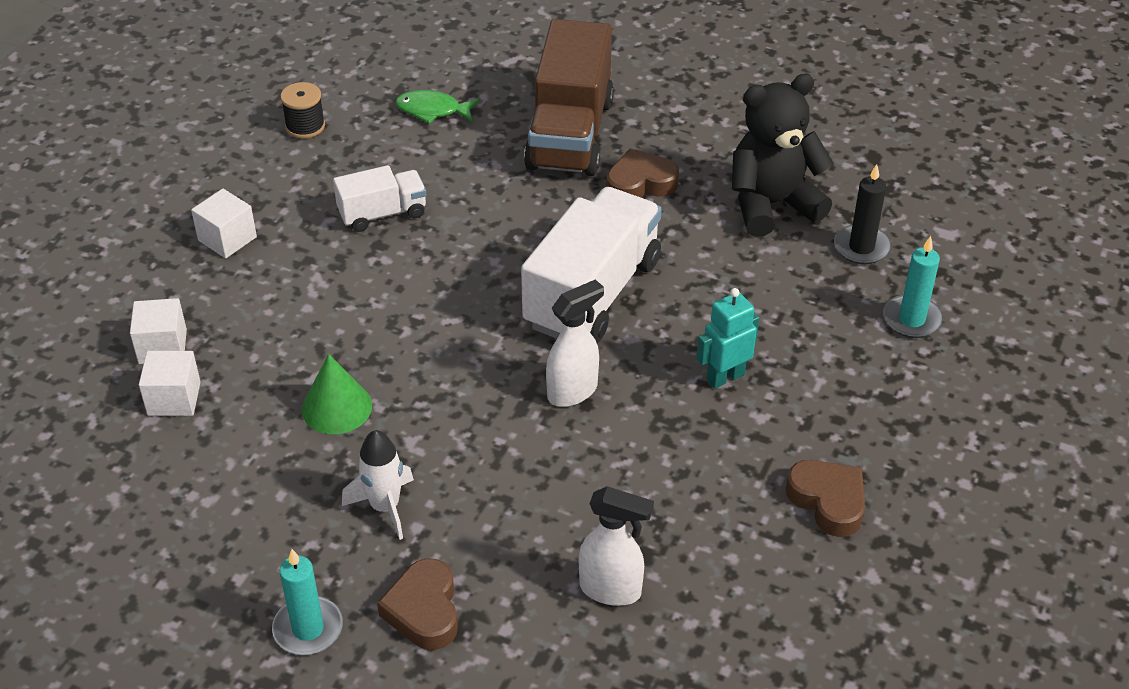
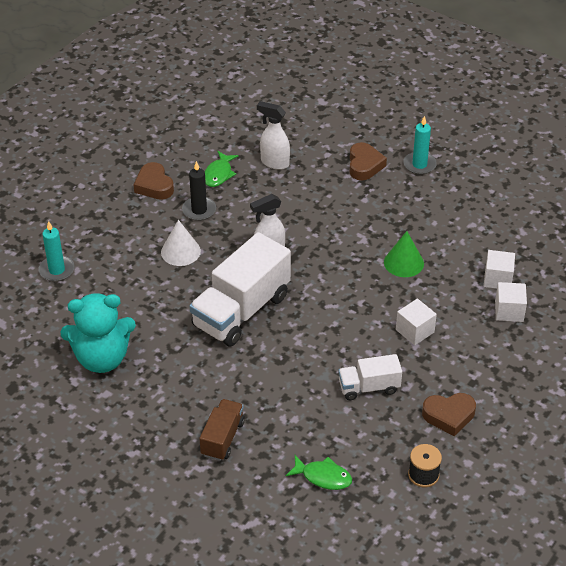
camera: 170 degrees left, 0 degrees up
(227, 239) = (476, 382): white cube -> white cube (415, 331)
(385, 507) = (380, 210): white rocket -> none
(570, 134) = (222, 438): brown truck -> brown truck, size x0.53
(640, 183) = (185, 387): brown heart -> brown heart (449, 416)
(714, 545) = (219, 174): none -> green fish
(725, 377) = (180, 251): turquoise robot -> white cone
(772, 204) = (102, 358): black teddy bear -> turquoise teddy bear
(861, 247) = (60, 319): black candle -> black candle (199, 210)

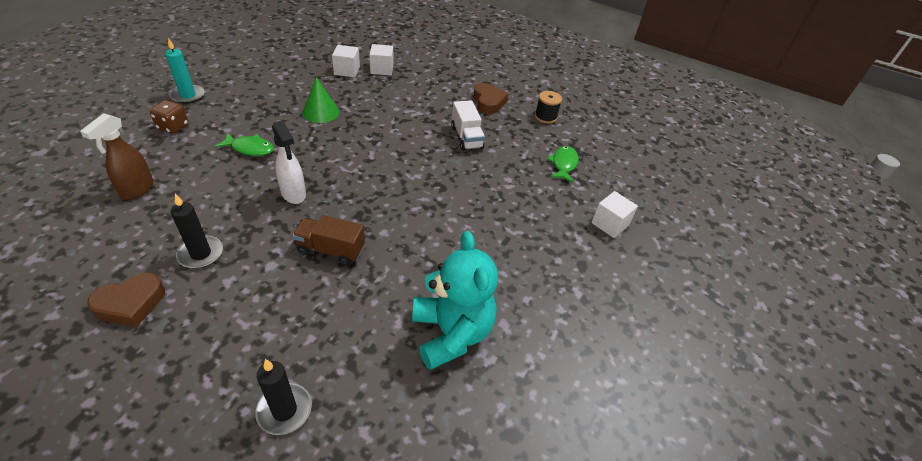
camera: 100 degrees left, 0 degrees up
(57, 270) = (284, 410): turquoise candle -> black candle
(180, 251) = (273, 268): white cone -> none
(219, 174) = (136, 237): green fish -> green fish (250, 148)
(222, 438) = (541, 224): brown truck -> brown truck (331, 250)
(241, 311) = (376, 214): white truck -> none
(274, 163) = (137, 190): white spray bottle -> brown spray bottle
(364, 165) = (173, 127): brown heart -> brown dice
(415, 331) = (403, 111): white cube -> white cube (610, 224)

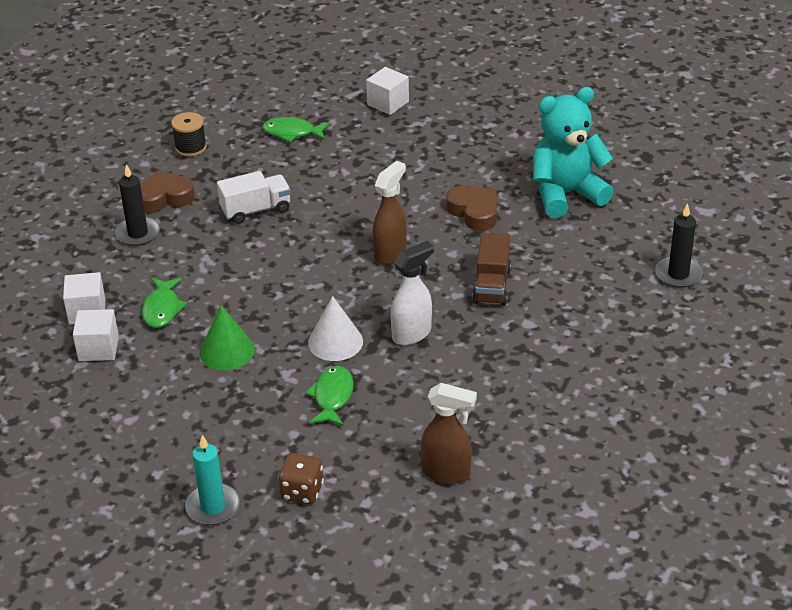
camera: 90 degrees left, 5 degrees down
(131, 304) = (614, 406): brown heart -> brown heart (474, 212)
(201, 254) = (531, 379): black candle -> black candle (138, 233)
(305, 156) = (335, 342): none -> white cone
(373, 93) = (162, 309): none -> green fish
(395, 196) = (390, 253): none -> brown spray bottle

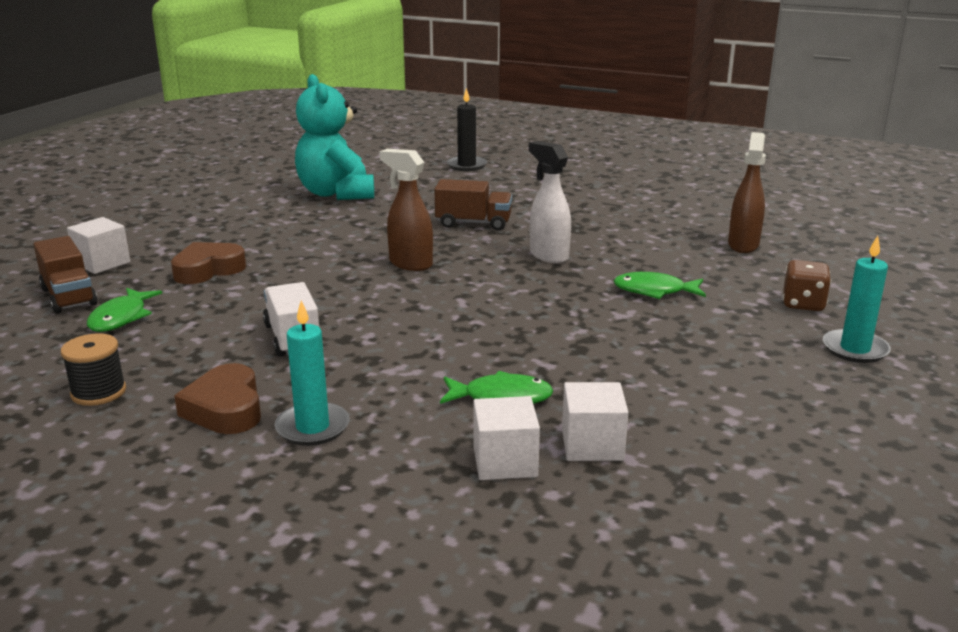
camera: 90 degrees left, 15 degrees down
(138, 233) = (312, 427): black candle -> turquoise candle
(227, 351) = (586, 349): green cone -> none
(327, 104) = (69, 297): none -> brown truck
(335, 342) = (564, 290): white cone -> none
(474, 212) = (350, 227): brown heart -> brown heart (208, 270)

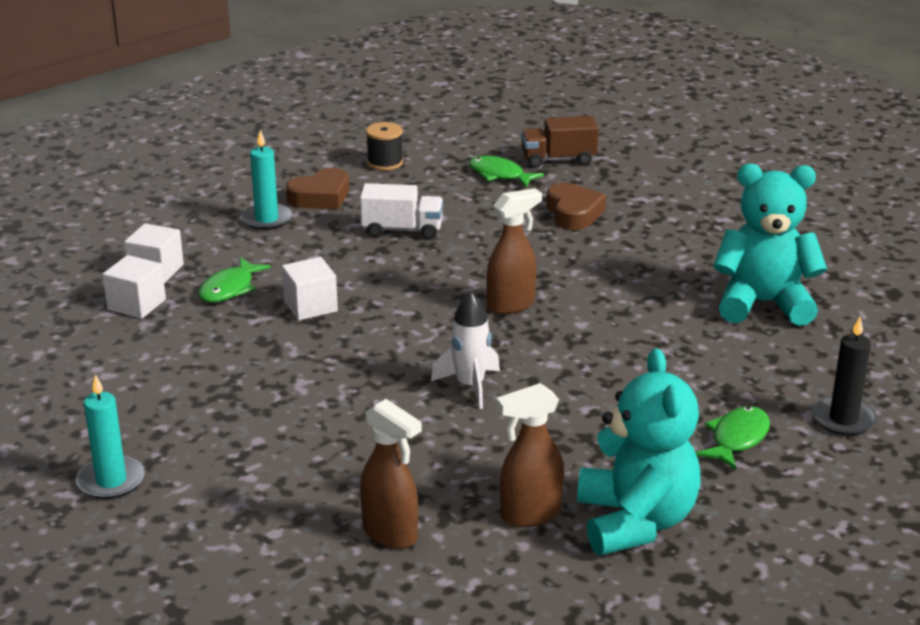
camera: 115 degrees right, 5 degrees up
(102, 263) = (624, 174): white cube -> white cube (310, 306)
(225, 409) = (320, 197): brown heart -> brown heart turned 135 degrees clockwise
(473, 223) = (601, 366): brown truck -> none
(548, 255) = (470, 386): white spray bottle -> white rocket
(633, 194) = (635, 522): none -> turquoise teddy bear
(654, 291) = (330, 419): green fish -> green fish (737, 439)
(666, 216) = (529, 514): none -> brown spray bottle
(803, 304) = (215, 498): brown dice -> none

